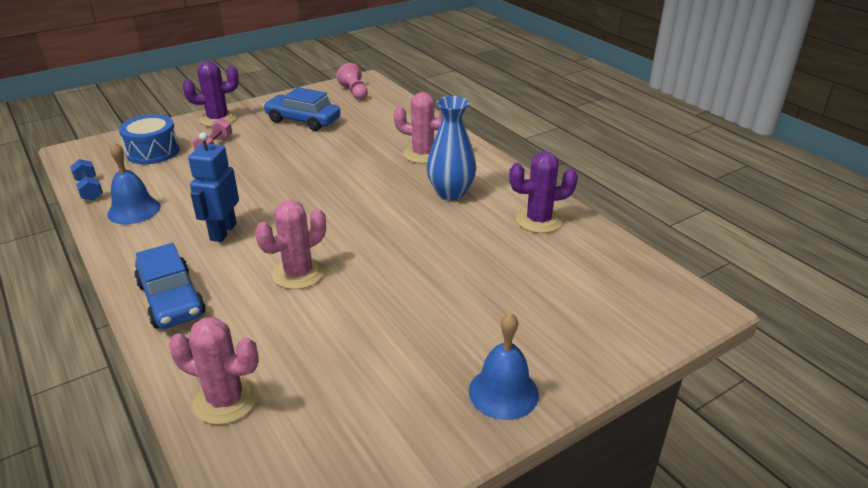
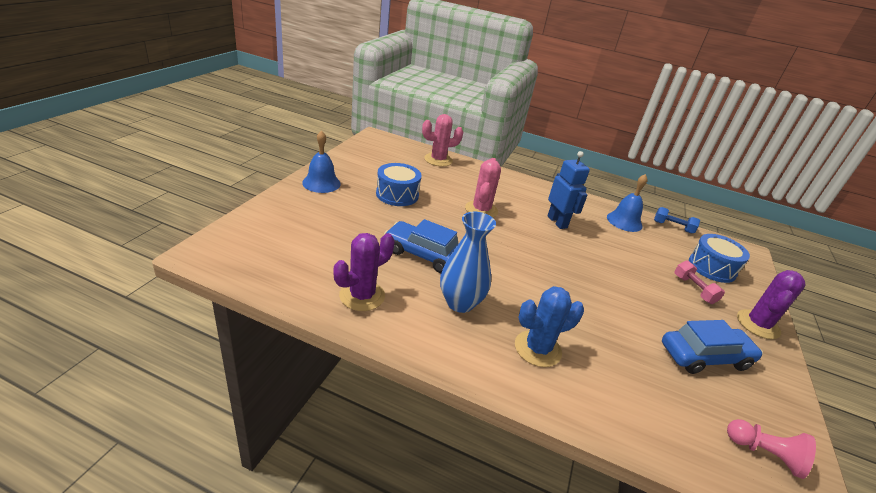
camera: 140 degrees right, 0 degrees up
(171, 299) = (518, 185): blue car -> blue car (424, 255)
(394, 332) = (397, 195): none -> blue drum
(423, 154) = (537, 349): pink cactus -> blue cactus

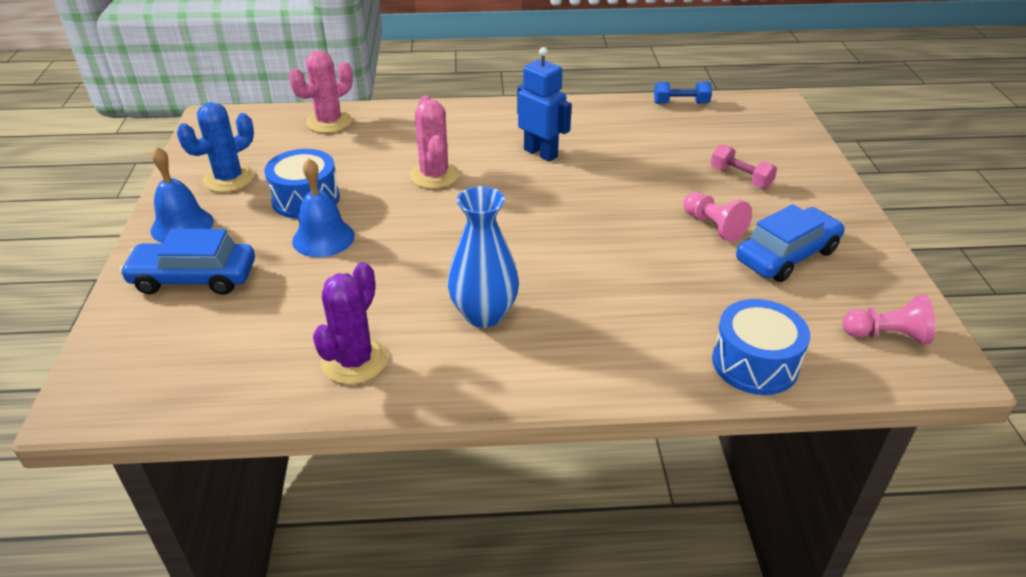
camera: 20 degrees left, 5 degrees up
(424, 255) = (399, 270): blue car -> blue car (194, 278)
(537, 349) = (606, 329): blue cactus -> blue cactus (229, 179)
(624, 221) = (621, 119): blue bell -> blue bell (323, 238)
(655, 313) = (713, 226): none -> pink pawn
(712, 268) = (747, 141): blue drum -> blue drum (755, 363)
(758, 324) = (824, 192): purple cactus -> none

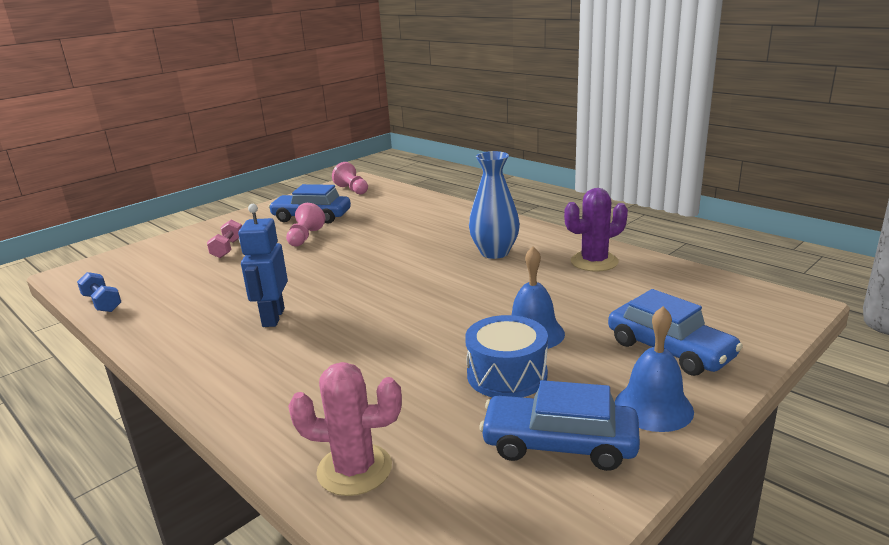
camera: 130 degrees left, 15 degrees down
(229, 179) = (559, 444): blue cactus -> blue car
(434, 175) = (375, 341): pink cactus -> none
(755, 363) = (416, 200): blue drum -> none

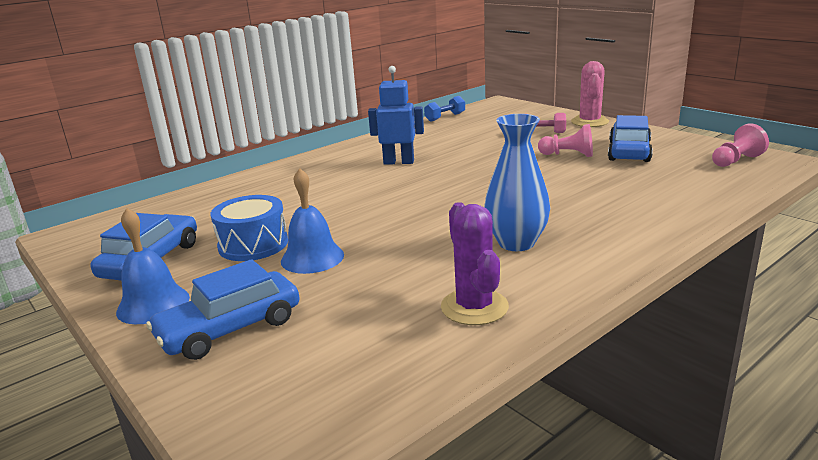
camera: 95 degrees right, 0 degrees up
(354, 469) = (193, 200): pink cactus -> pink cactus (589, 122)

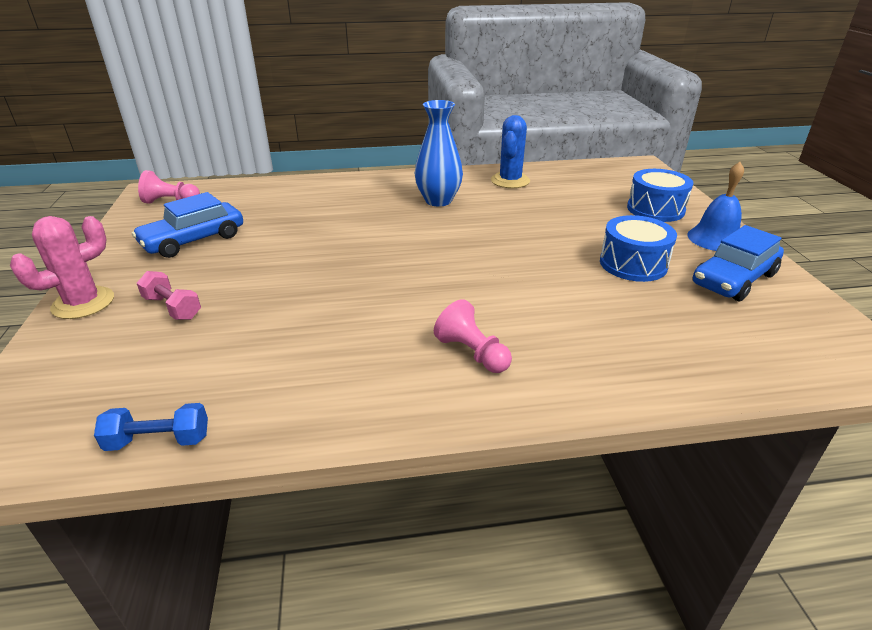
camera: 150 degrees left, 10 degrees up
(230, 328) = (655, 209): blue car -> blue drum
(312, 258) = (586, 235): blue bell -> none
(399, 162) = (402, 328): blue robot -> none
(474, 307) = (510, 181): purple cactus -> blue cactus
(568, 155) = (240, 258): pink pawn -> pink pawn (472, 353)

